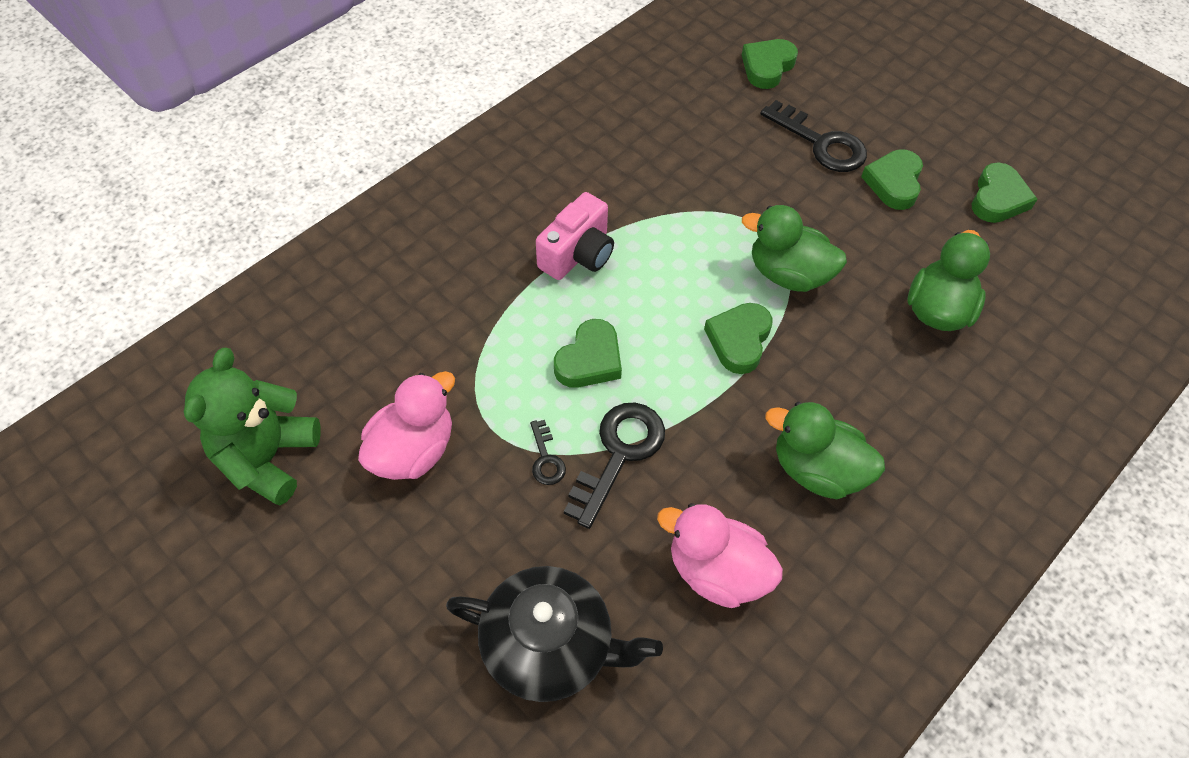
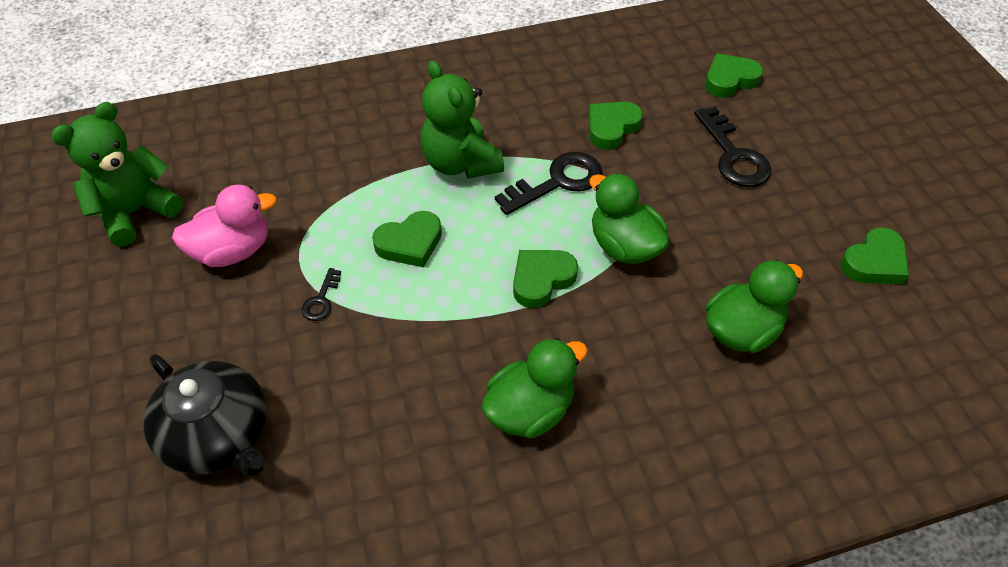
camera: 30 degrees right, 5 degrees down
(578, 254) = (460, 163): pink camera -> green teddy bear
(619, 454) = (378, 322): black key -> black key (557, 182)
(716, 571) = (385, 447): pink duck -> none
(817, 470) = (530, 410): green duck -> green duck turned 90 degrees clockwise
(893, 183) = (778, 211): green heart -> green heart (611, 128)

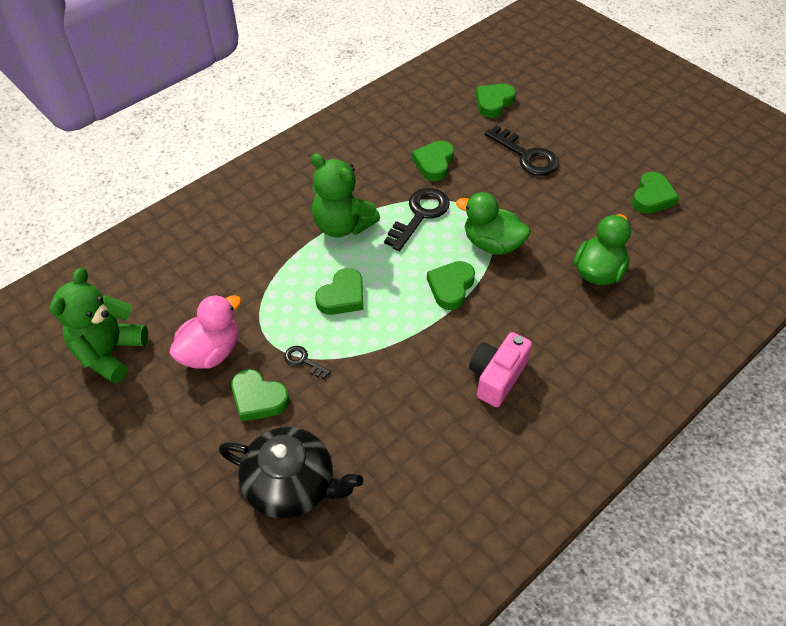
camera: 25 degrees left, 0 degrees up
(247, 322) = (258, 398): none -> green heart
(321, 300) = (303, 361): black key -> black key turned 135 degrees clockwise
(530, 410) = (496, 377): green duck -> pink camera

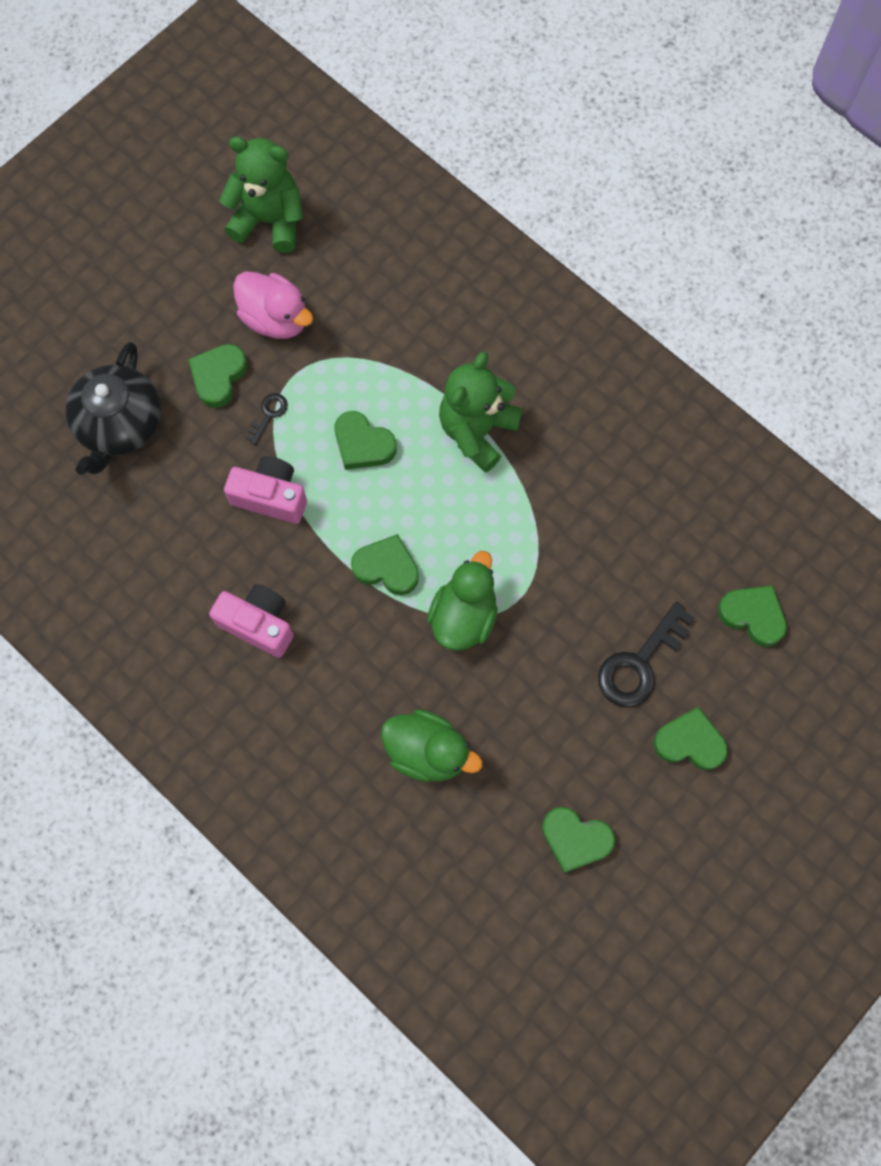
camera: 85 degrees right, 20 degrees up
(381, 363) = (271, 496): none -> pink camera
(420, 215) = (505, 524): black key -> none
(434, 163) = (607, 536): green heart -> green heart (689, 742)

